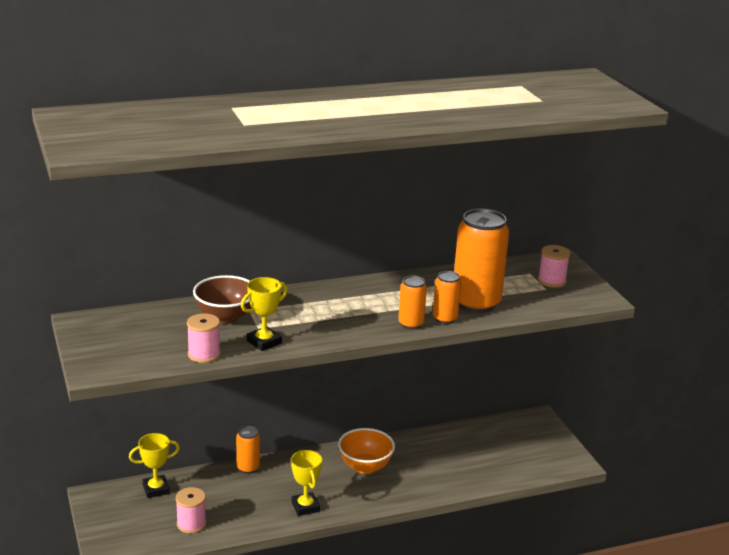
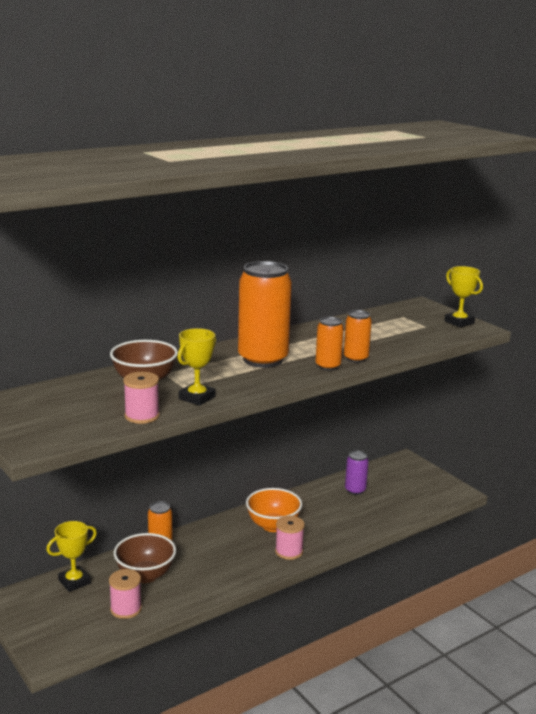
camera: 15 degrees left, 5 degrees down
(222, 495) = (145, 575): none -> brown bowl
(305, 507) = (233, 572): yellow trophy -> yellow trophy (459, 322)
(467, 443) = (355, 490): none -> purple can
(476, 303) = (374, 343): orange can -> orange can (263, 359)
(552, 281) = (426, 320): pink spool -> pink spool (289, 551)

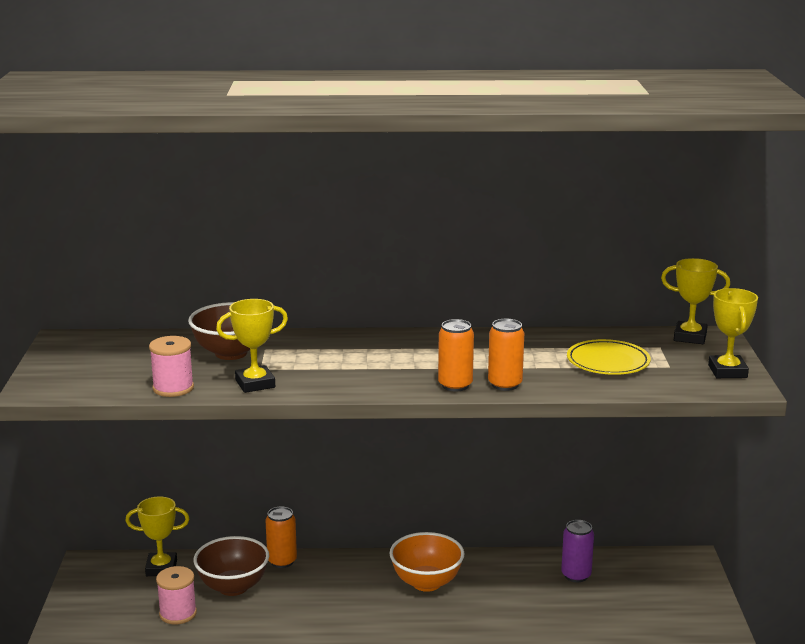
camera: 35 degrees right, 0 degrees up
(263, 359) = (392, 359): orange can -> none
(289, 551) = (410, 618): pink spool -> none
(390, 331) = (608, 362): none -> yellow plate
(410, 307) = (690, 337): none -> yellow trophy

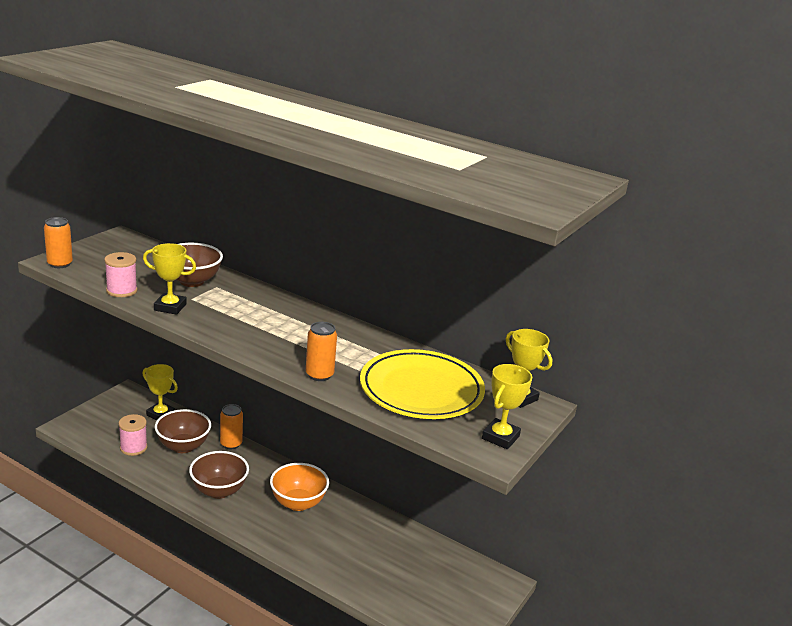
camera: 30 degrees right, 5 degrees up
(332, 610) = (219, 491): none -> brown bowl
(455, 385) = (286, 361): orange can -> orange can (60, 264)
(576, 575) = (403, 550): purple can -> none
(608, 362) = (421, 390): yellow plate -> yellow plate, size x1.74

